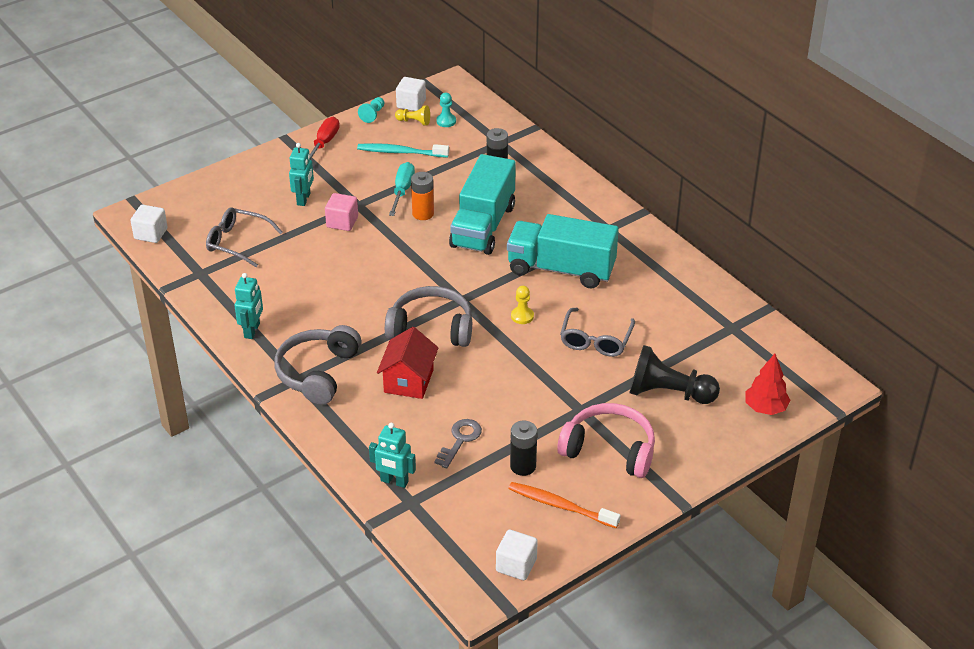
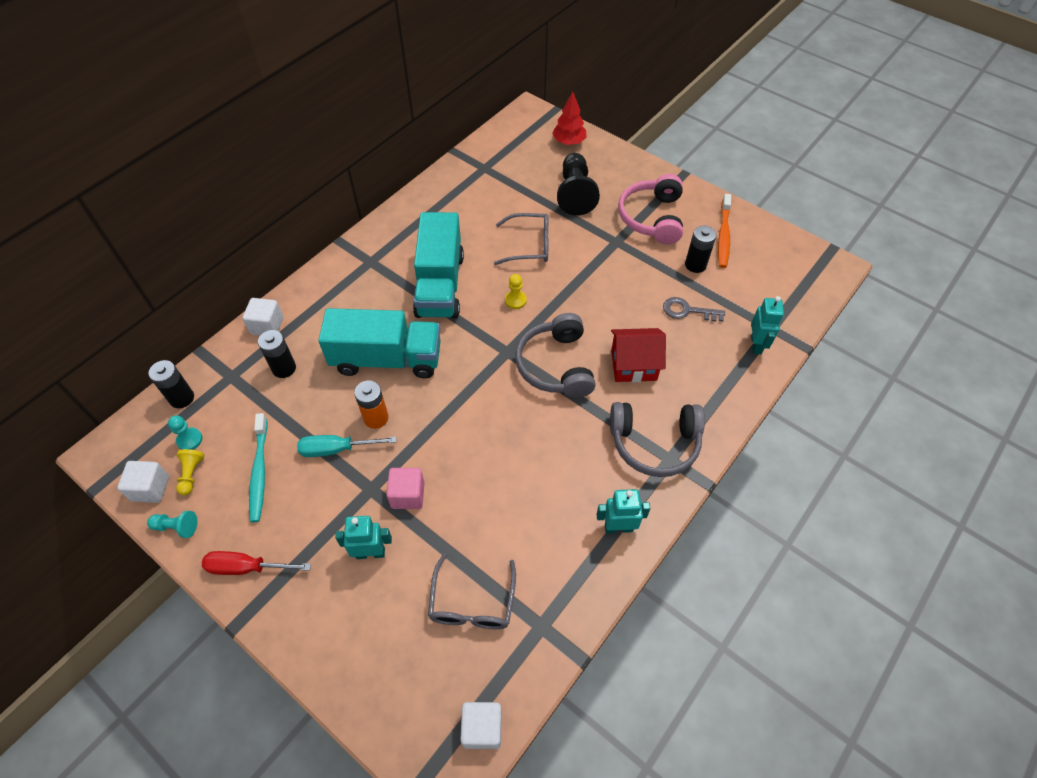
camera: 105 degrees left, 15 degrees up
(488, 118) = (182, 398): none -> black battery
(516, 565) = (794, 250): white cube -> white cube (267, 326)

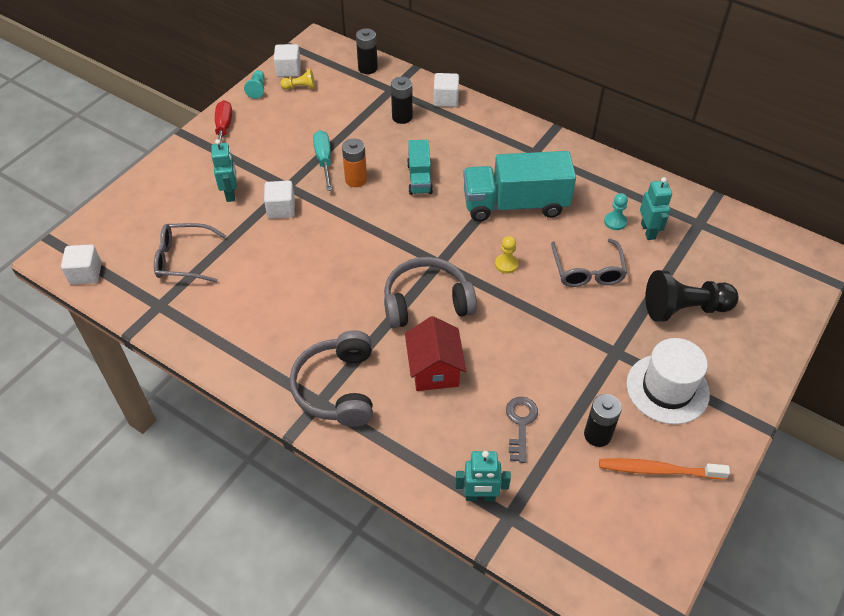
camera: 85 degrees right, 5 degrees down
(189, 440) = (330, 80): turquoise pawn -> turquoise pawn (615, 222)
(259, 472) = (302, 121): turquoise toothbrush -> none
(387, 359) = (419, 178): turquoise truck -> turquoise truck, size x0.54
(407, 495) = (281, 209): pink cube -> white cube
(569, 142) = (777, 299): red tree -> none
(618, 527) = (245, 358): turquoise robot -> turquoise robot (648, 231)
(652, 218) = (667, 389): pink headphones -> white hat

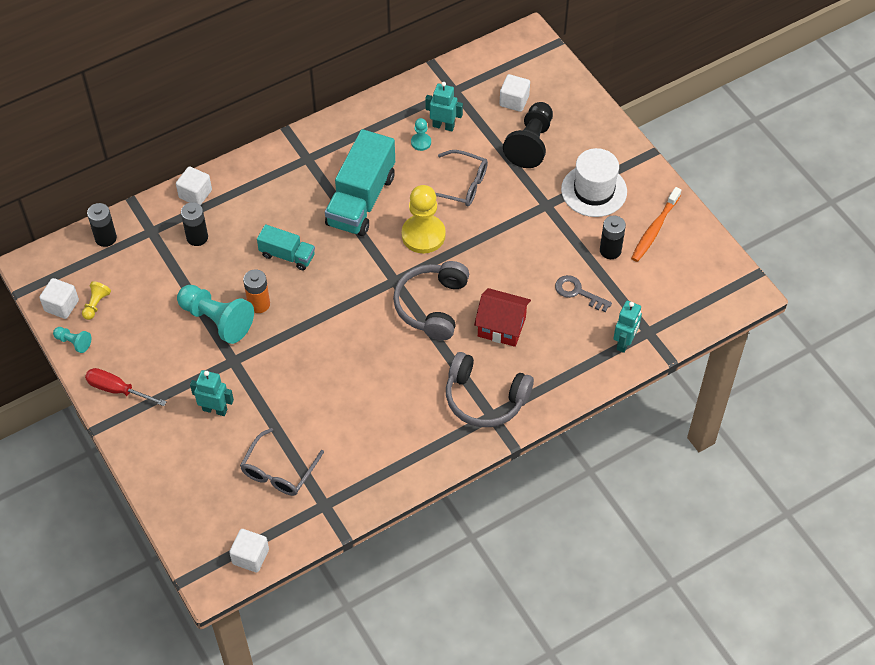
camera: 65 degrees left, 5 degrees up
(281, 209) = (261, 375): white cube -> white cube (514, 101)
(324, 160) = (217, 320): turquoise screwdriver -> turquoise pawn
(506, 264) = (423, 235): yellow pawn -> yellow pawn, size x2.08

